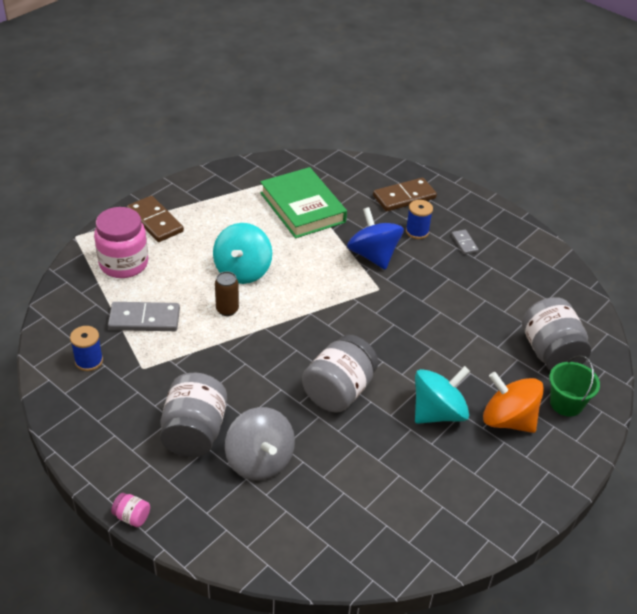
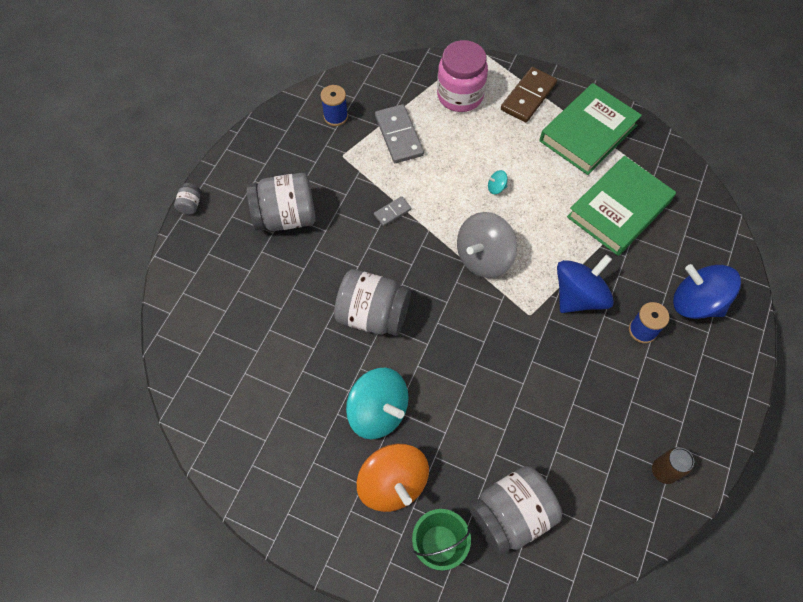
camera: 75 degrees right, 20 degrees up
(132, 517) = (190, 205): pink jar -> grey jar
(217, 199) = (588, 133): none -> green book
(227, 309) = (438, 192): brown can -> brown can (663, 471)
(242, 271) = (496, 188): turquoise spinning top -> turquoise spinning top, size x0.41
(259, 461) = (271, 275): grey spinning top -> grey spinning top (483, 257)
(404, 197) = (696, 303): brown domino -> blue spinning top
(464, 243) = (650, 385): grey domino -> grey domino (392, 212)
(508, 420) = (393, 483): orange spinning top -> orange spinning top turned 135 degrees clockwise

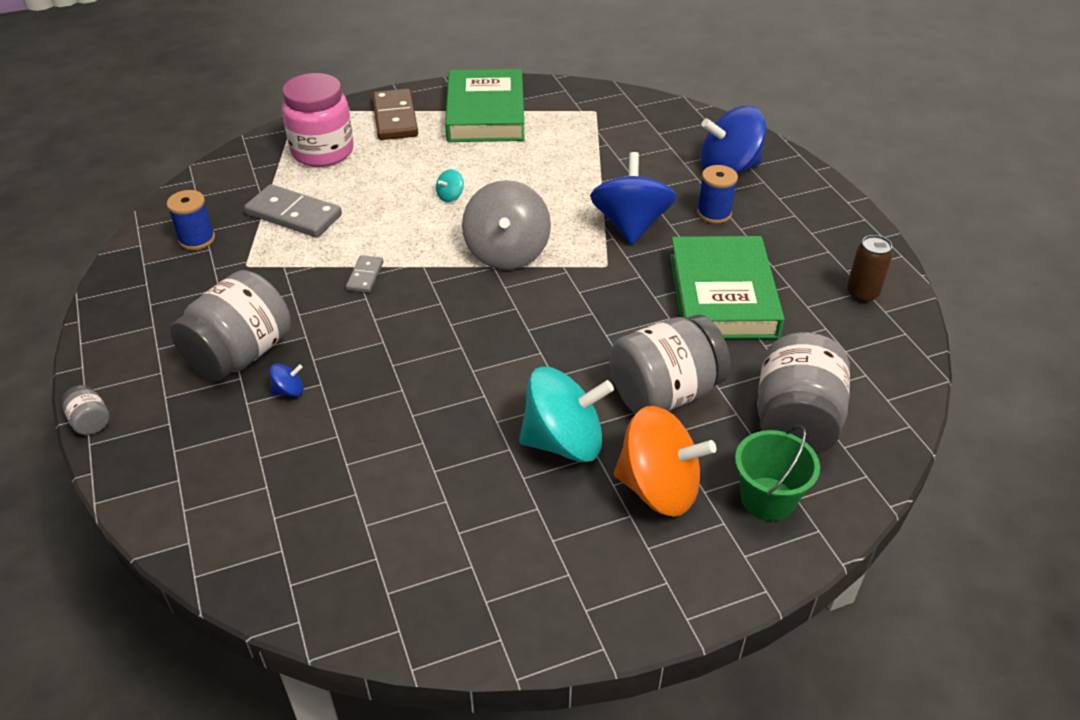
camera: 45 degrees left, 20 degrees down
(286, 260) = (289, 391): none -> blue spinning top
(373, 315) = (452, 368): grey jar -> grey jar (665, 393)
(618, 209) = (582, 147): green book -> green book (722, 295)

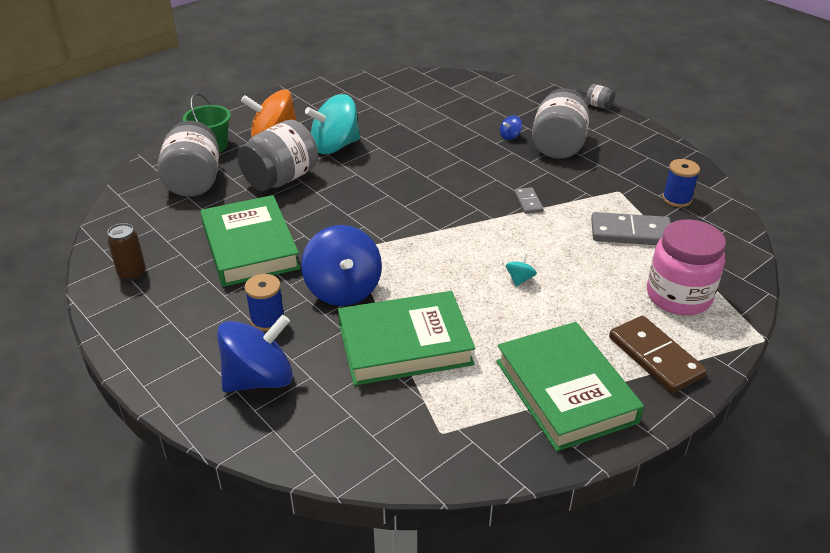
camera: 160 degrees right, 5 degrees down
(507, 252) = (436, 242): grey spinning top -> none
(593, 167) = (405, 344): none -> green book

